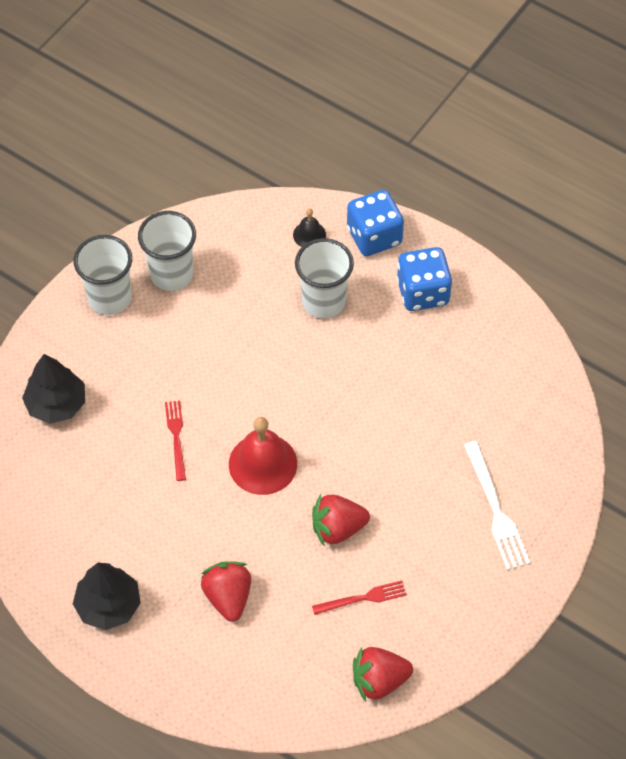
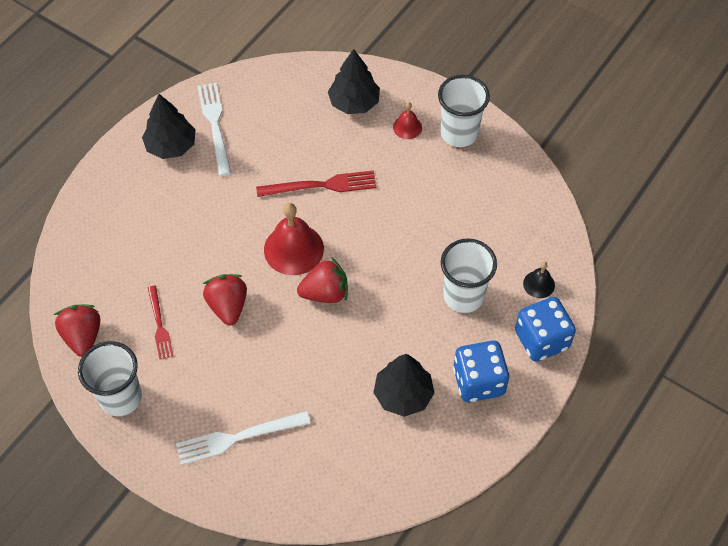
camera: 90 degrees right, 0 degrees up
(79, 556) = (215, 125): none -> white fork
(97, 349) = (407, 127): none -> red bell
(171, 274) = (486, 177): white cup -> white cup (120, 397)
(176, 437) = (321, 185): red fork -> red fork, size x1.54
(228, 597) = (170, 226): red strawberry -> red strawberry (325, 293)
(440, 358) = (403, 395): none -> black tree

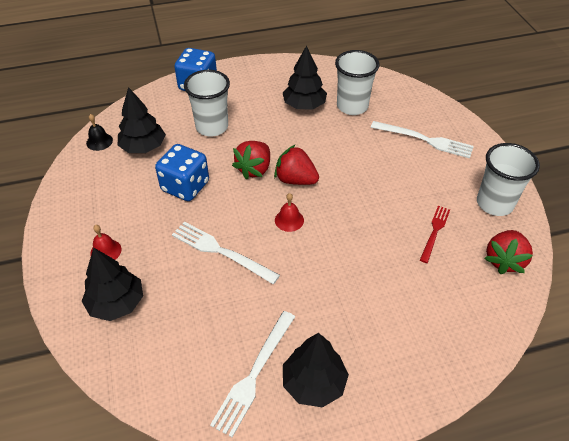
camera: 140 degrees left, 10 degrees down
(228, 306) = (372, 213): red strawberry -> red strawberry (254, 169)
(293, 249) = (289, 220): red bell -> red bell, size x0.52
(321, 185) = (221, 251): red fork -> white fork
(459, 133) = (79, 220): white cup -> white cup (352, 106)
(478, 381) = (255, 88): blue dice -> blue dice (185, 186)
(496, 228) = (143, 147): none -> black tree
(539, 284) = (162, 107): black bell -> black bell (99, 141)

